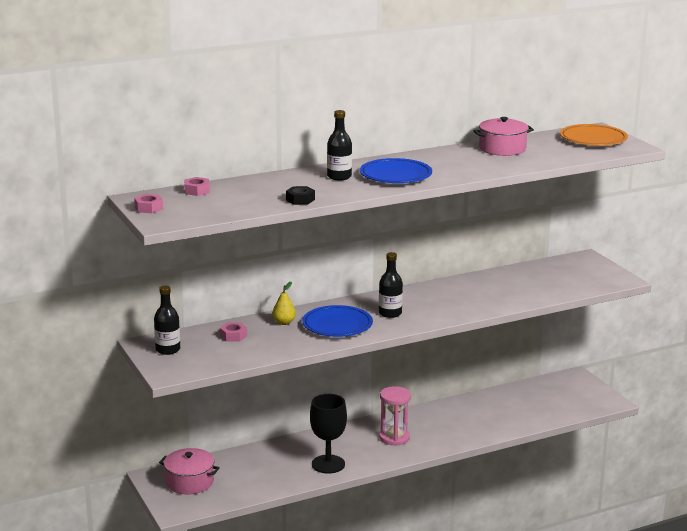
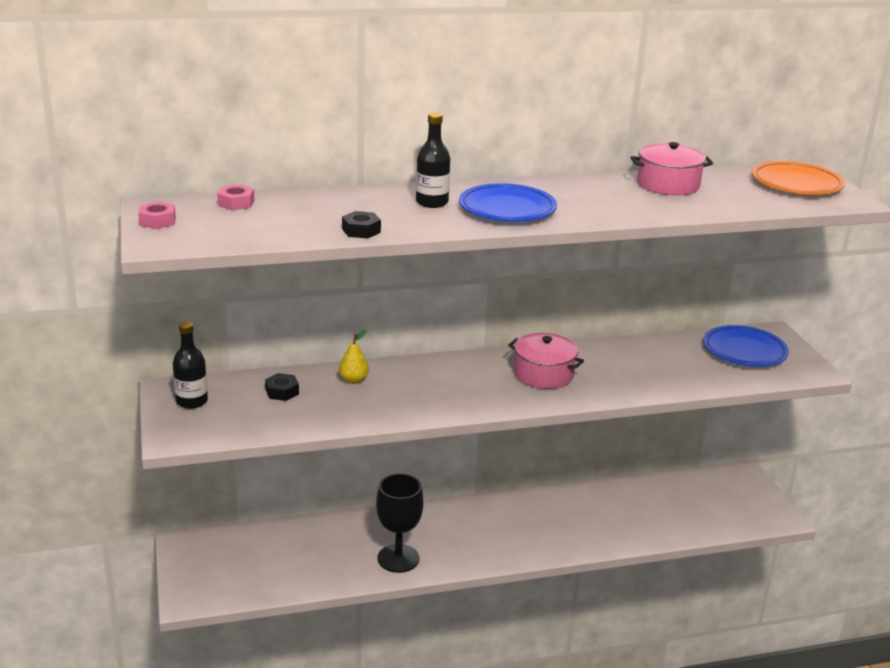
camera: 10 degrees right, 5 degrees up
(190, 482) = (222, 559): pink pot -> pink pot (543, 374)
(233, 336) = (282, 392): pink nut -> black nut
(337, 325) = (418, 393): blue plate -> blue plate (744, 351)
(390, 313) = (493, 384): black bottle -> none
(394, 437) = (492, 531): pink hourglass -> none

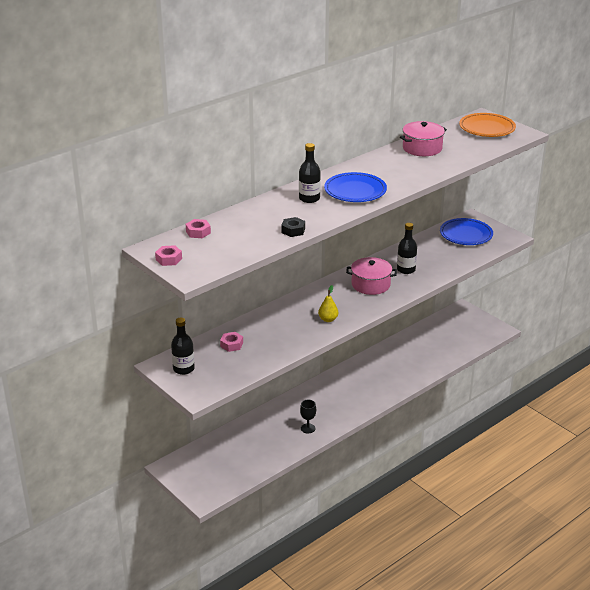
camera: 25 degrees left, 5 degrees up
(282, 392) = (231, 345): black nut -> pink nut
(353, 380) = (266, 323): yellow pear -> yellow pear (328, 319)
(398, 558) = (308, 428): black goblet -> black goblet, size x0.53
(612, 370) = (406, 269): none -> black bottle

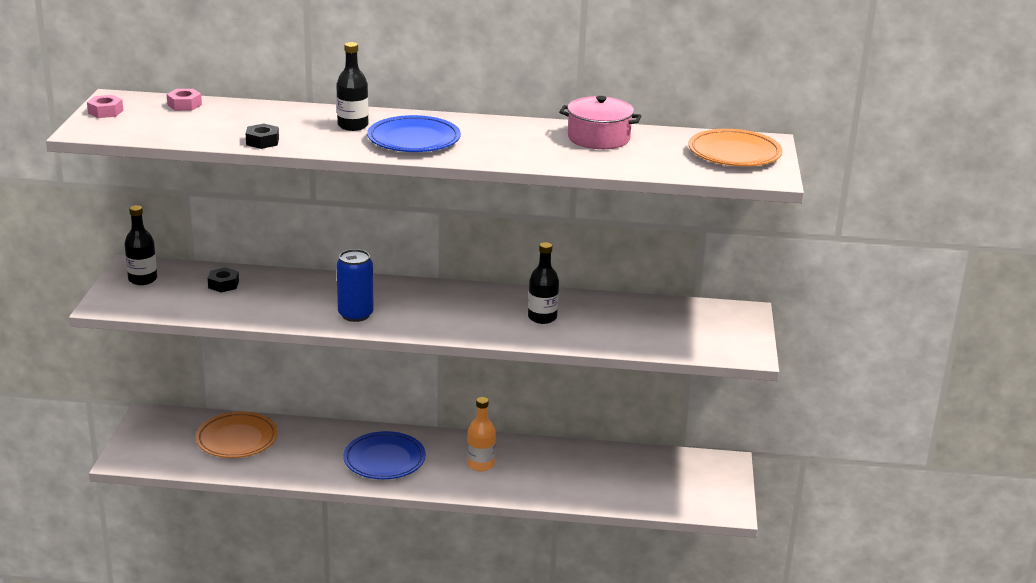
camera: 45 degrees right, 5 degrees down
(231, 345) = (223, 284): pink nut -> black nut
(241, 446) = (237, 439): none -> orange plate
(308, 428) = (324, 466): black goblet -> none
(328, 319) = (355, 315): yellow pear -> blue can
(370, 284) = (471, 310): pink pot -> none
(372, 378) = (480, 464): none -> orange bottle
(466, 235) = (695, 323): blue plate -> blue plate (384, 460)

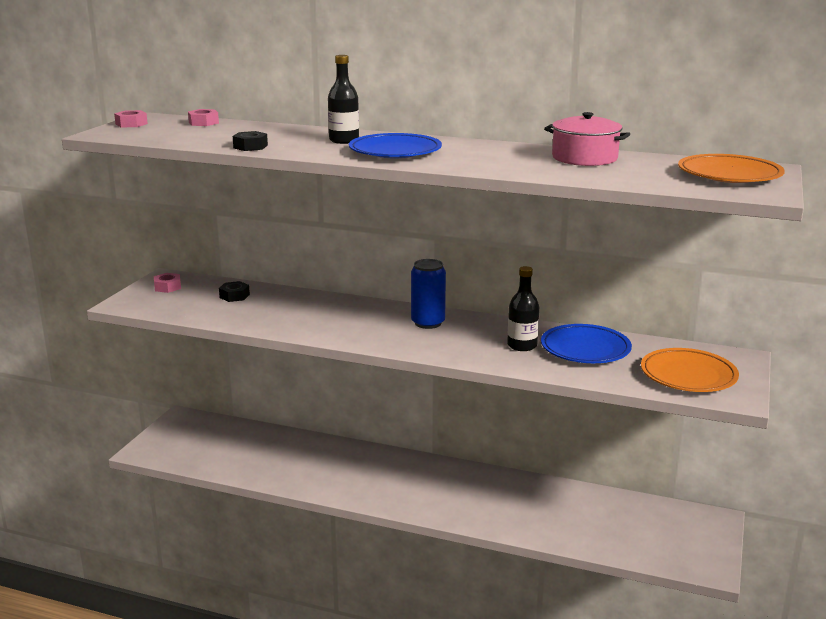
camera: 15 degrees right, 5 degrees down
(143, 279) = (167, 287): black bottle -> pink nut
(237, 439) = (247, 445): orange plate -> orange plate (688, 376)
(355, 315) = (340, 329): blue can -> blue can (428, 323)
(384, 460) = (372, 478): blue plate -> blue plate (585, 349)
(480, 464) = (462, 492): orange bottle -> none

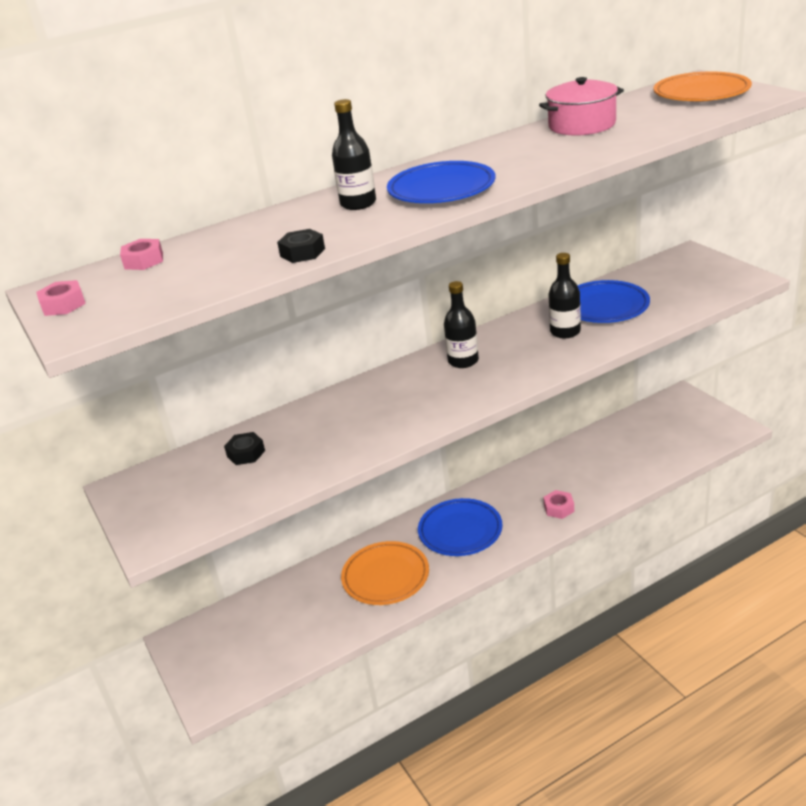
camera: 45 degrees left, 10 degrees up
(167, 287) = (153, 494): pink nut -> pink nut (559, 508)
(395, 477) = (460, 531): none -> blue plate
(428, 323) = (463, 361): blue can -> black bottle
(688, 376) = (697, 283): orange plate -> orange plate (386, 577)

